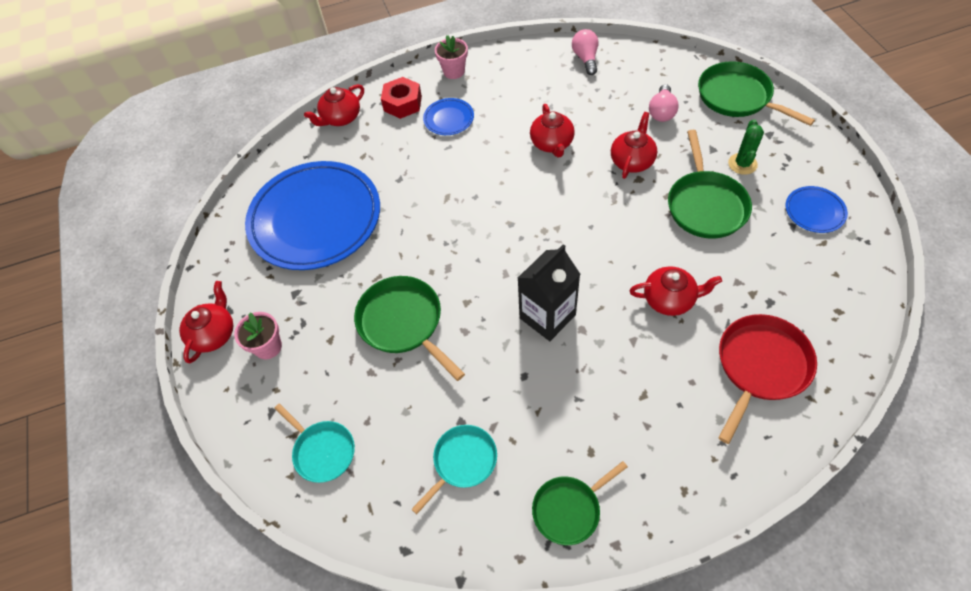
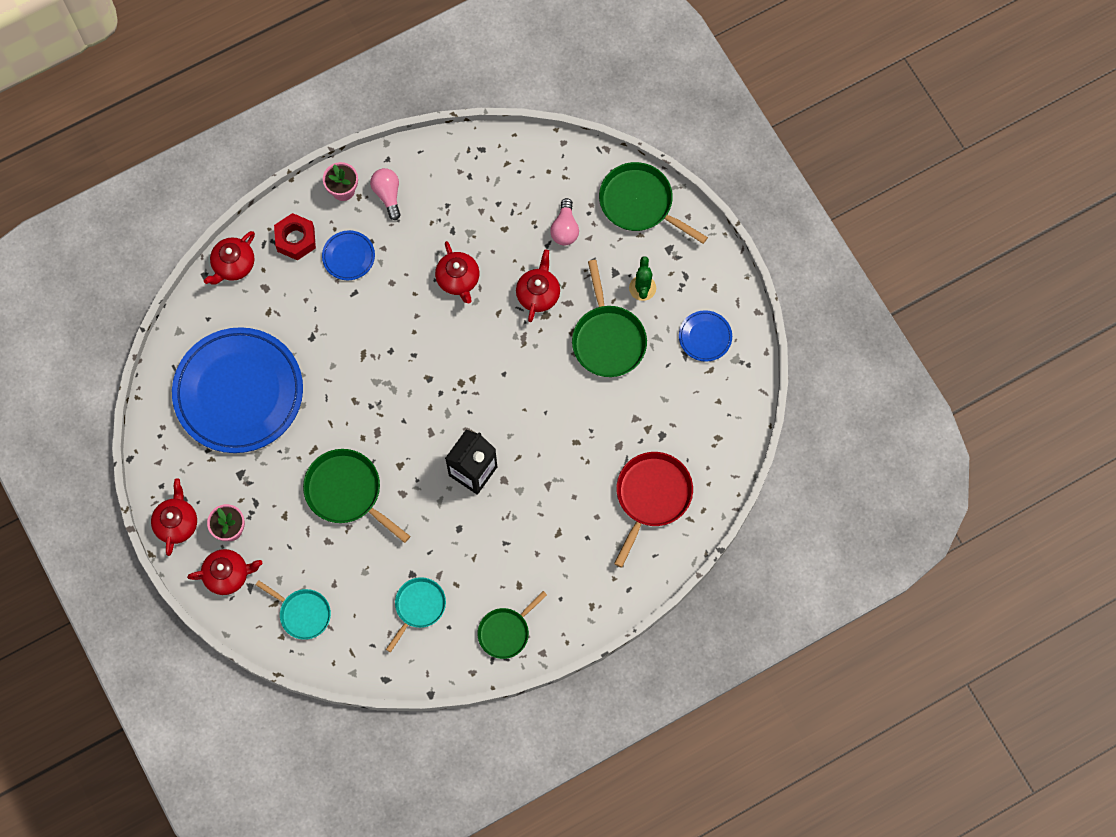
camera: 15 degrees left, 15 degrees up
(585, 59) = (483, 161): pink light bulb -> pink light bulb (388, 195)
(669, 299) = (577, 442): red teapot -> red teapot (228, 575)

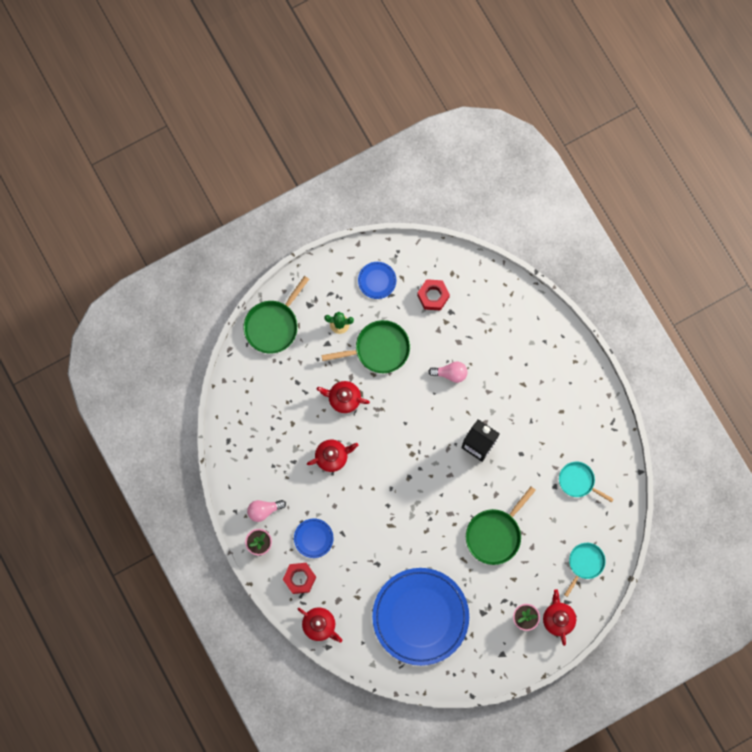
camera: 90 degrees left, 5 degrees up
(177, 523) = (520, 658): red teapot -> none
(505, 632) = (595, 420): green pan -> none
(565, 229) = (293, 379): pink light bulb -> pink light bulb (450, 373)
(652, 496) = (495, 319): red pan -> none
(684, 412) = (433, 296): none -> red nut

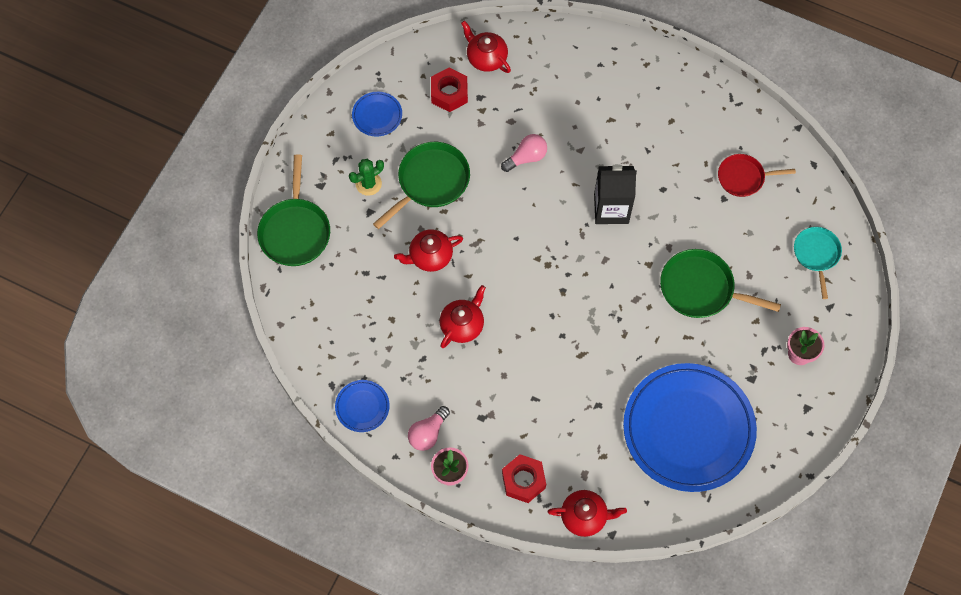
camera: 35 degrees left, 10 degrees down
(313, 538) = (506, 426): blue plate -> blue plate (362, 407)
(495, 534) = (700, 288): green pan -> green pan turned 105 degrees clockwise
(558, 618) = (834, 330): red teapot -> red teapot (486, 58)
(578, 481) = (743, 177): turquoise pan -> red pan

